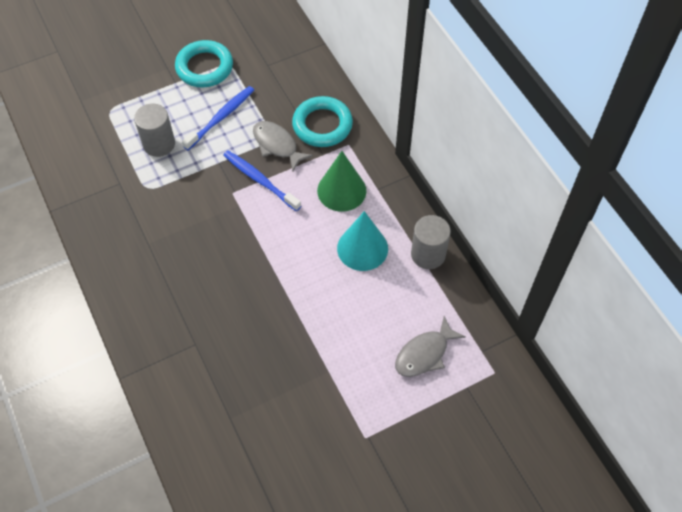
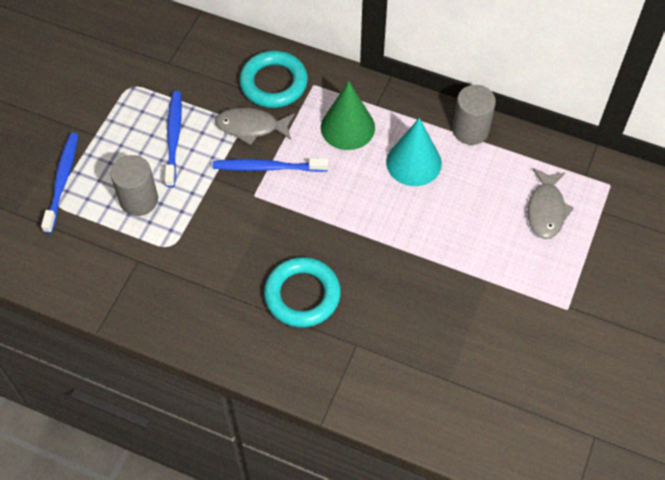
camera: 40 degrees left, 0 degrees up
(127, 99) = (62, 181): none -> blue toothbrush
(204, 67) = (109, 103): turquoise ring -> turquoise ring (302, 295)

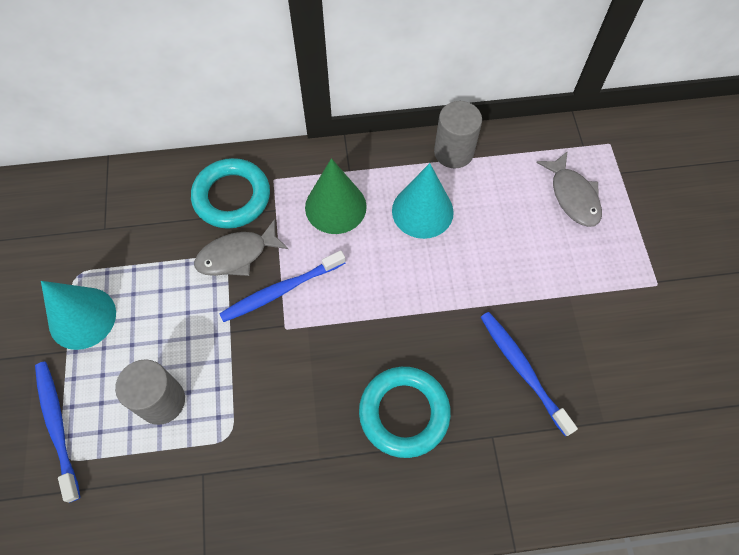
camera: 30 degrees left, 5 degrees up
(118, 118) = (82, 318): none -> turquoise cone
(174, 137) = (159, 308): blue toothbrush -> blue toothbrush (522, 369)

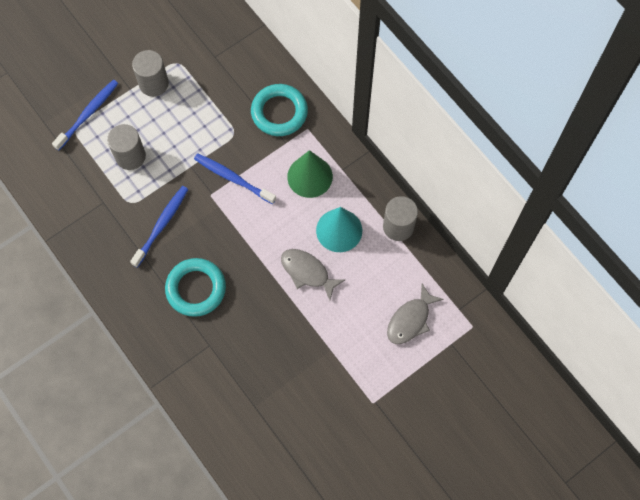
camera: 60 degrees right, 5 degrees up
(82, 318) = (154, 83): turquoise cone -> grey cylinder
(237, 255) = (241, 140): grey fish -> grey fish (307, 272)
(522, 369) = (262, 343): blue toothbrush -> blue toothbrush (162, 225)

